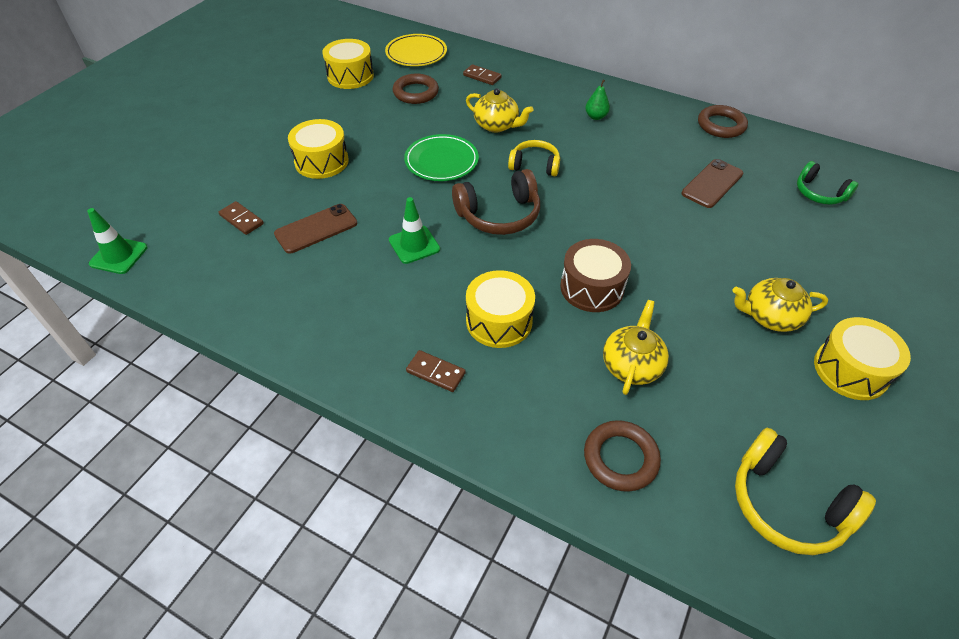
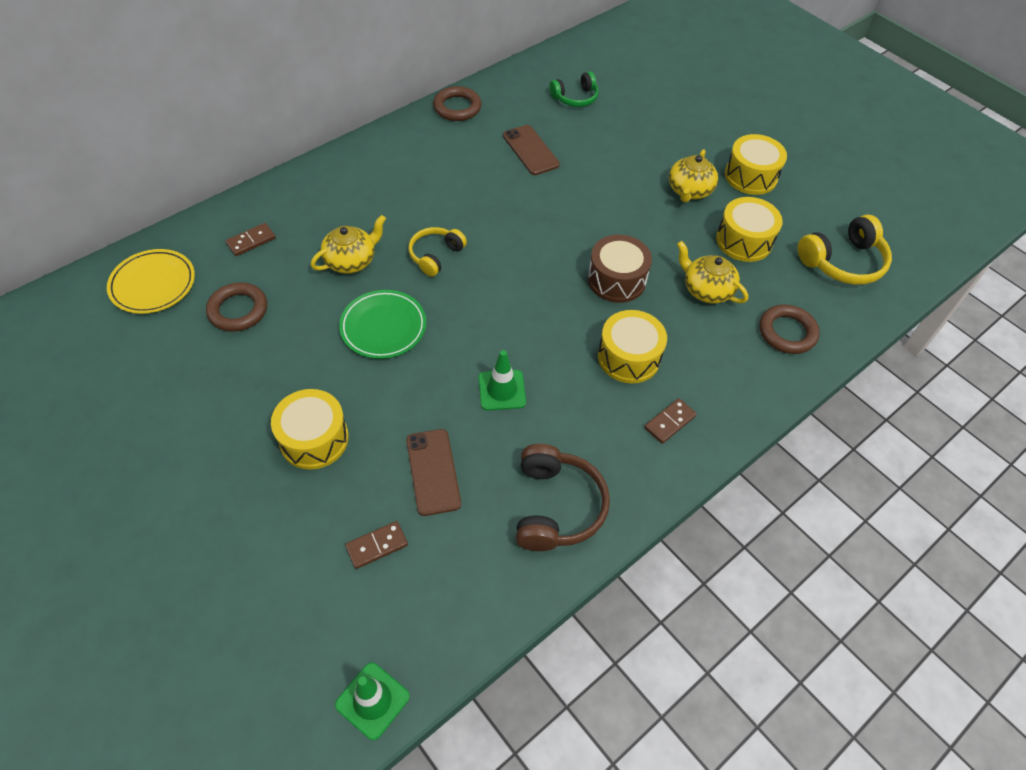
camera: 70 degrees left, 5 degrees up
(350, 76) = (150, 365): yellow drum -> yellow drum (744, 241)
(499, 215) = (493, 309): brown headphones -> brown headphones (556, 506)
(596, 116) = (388, 181): green pear -> none

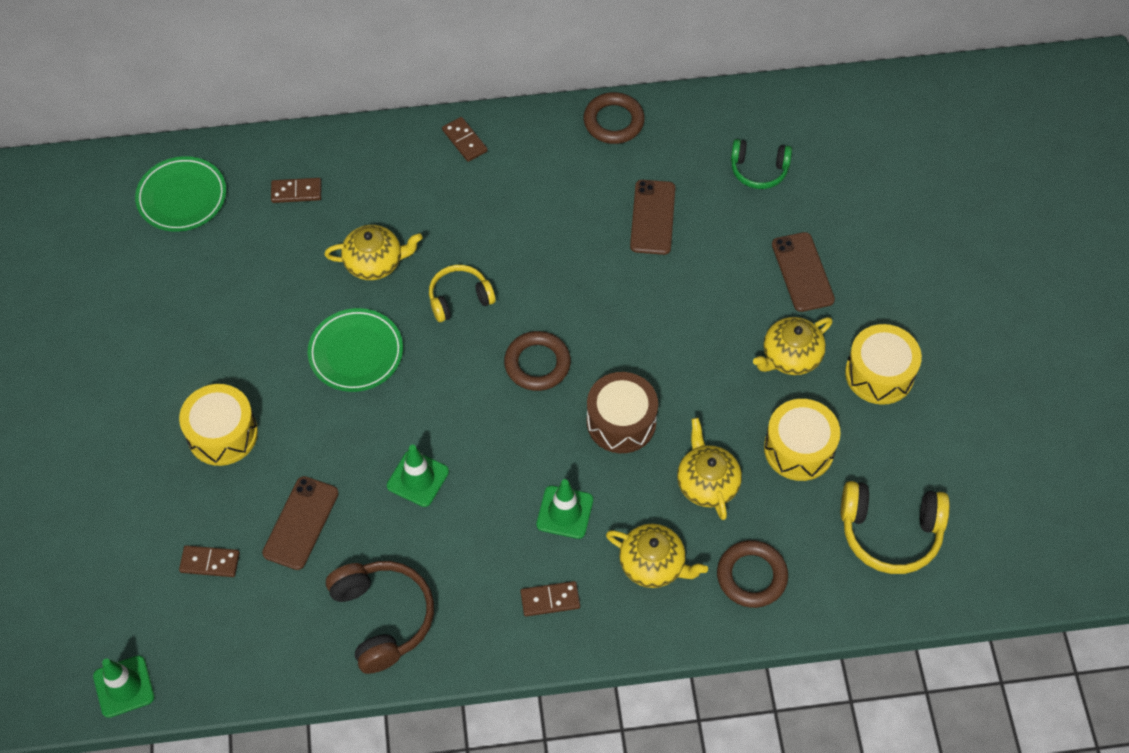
camera: 35 degrees right, 5 degrees up
(153, 284) = (182, 197): yellow plate -> green plate
(238, 310) = (238, 265): brown ring -> brown ring (537, 364)
(360, 158) = (464, 141): none -> brown domino
(556, 506) = (383, 618): brown headphones -> brown headphones turned 60 degrees counterclockwise
(628, 357) = (565, 512): yellow drum -> green traffic cone
(653, 141) = (802, 272): none -> brown phone
(718, 359) = (653, 564): none -> yellow teapot

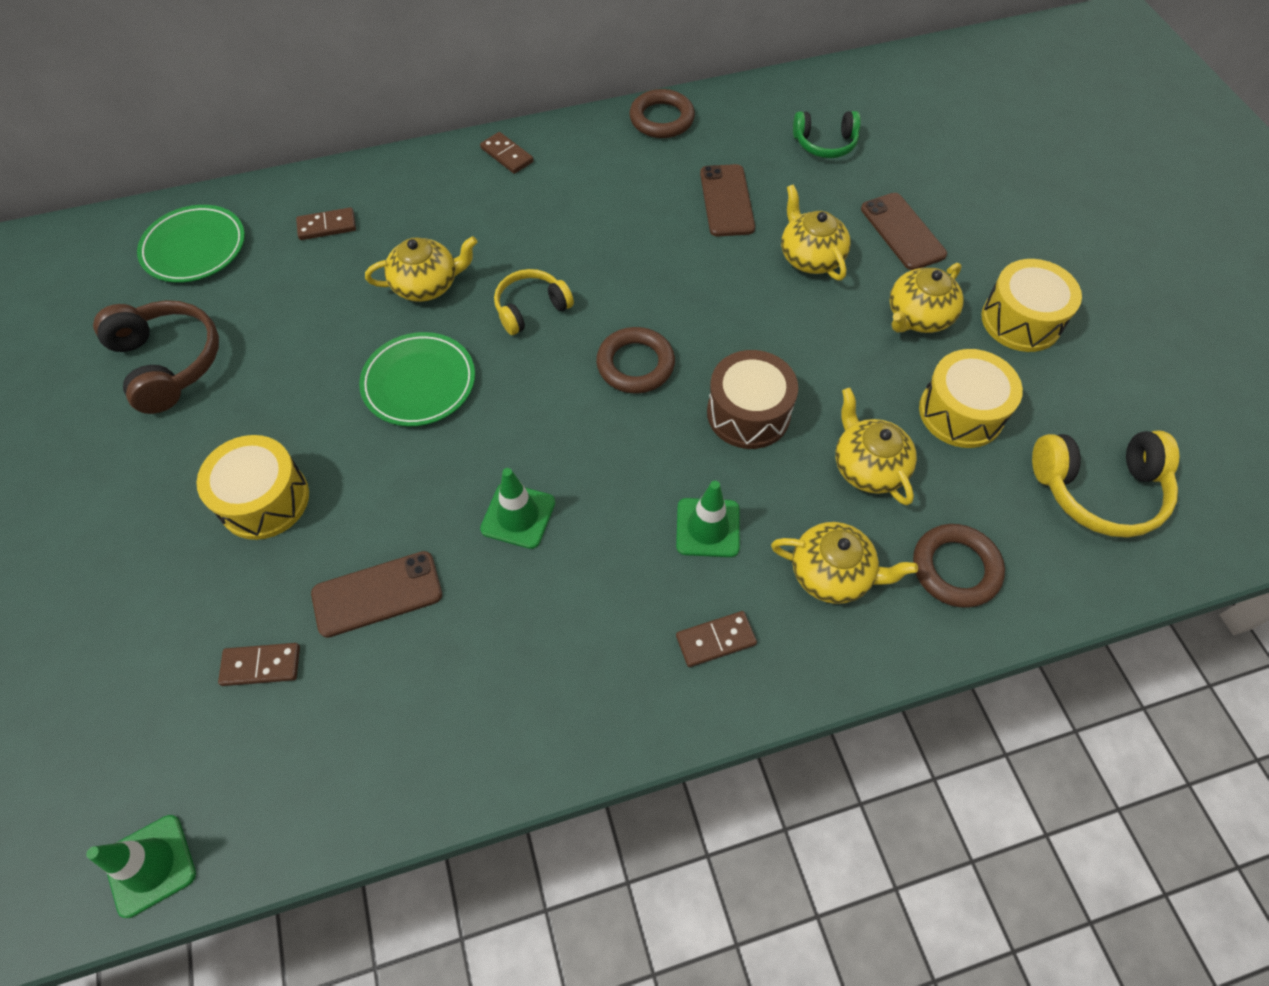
camera: 10 degrees left, 0 degrees up
(301, 523) = (377, 594): brown phone -> brown phone turned 60 degrees clockwise
(383, 618) = (503, 701): brown headphones -> brown headphones (169, 363)
(712, 285) = (810, 257): none -> yellow teapot

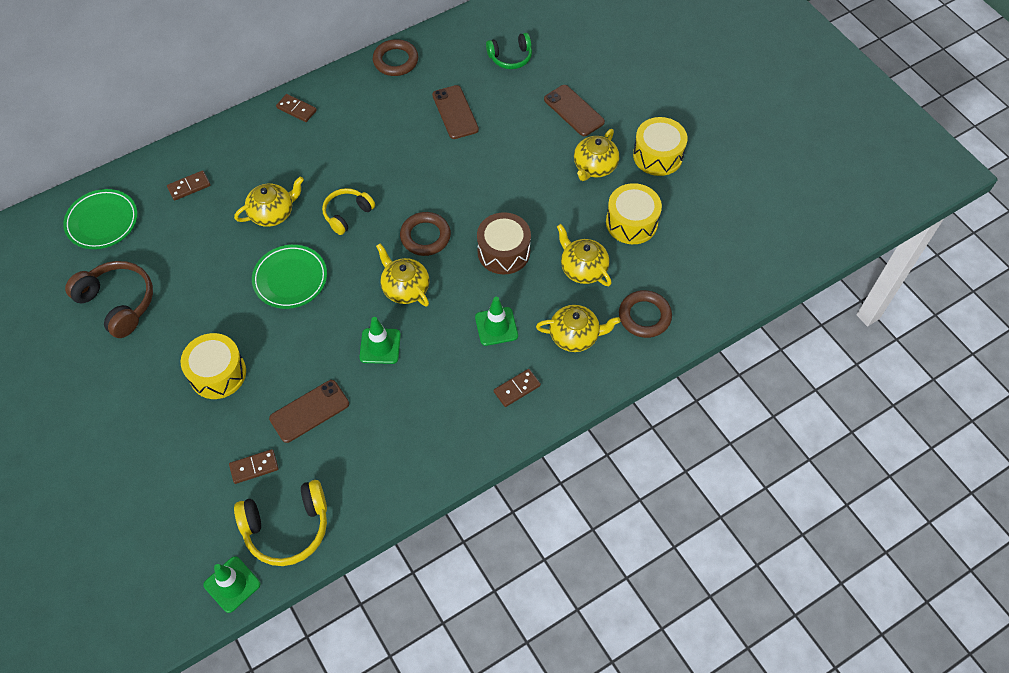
camera: 15 degrees left, 0 degrees up
(810, 257) = (519, 141): yellow teapot -> yellow teapot (405, 288)
(1098, 490) = (718, 252): yellow headphones -> yellow headphones (287, 528)

